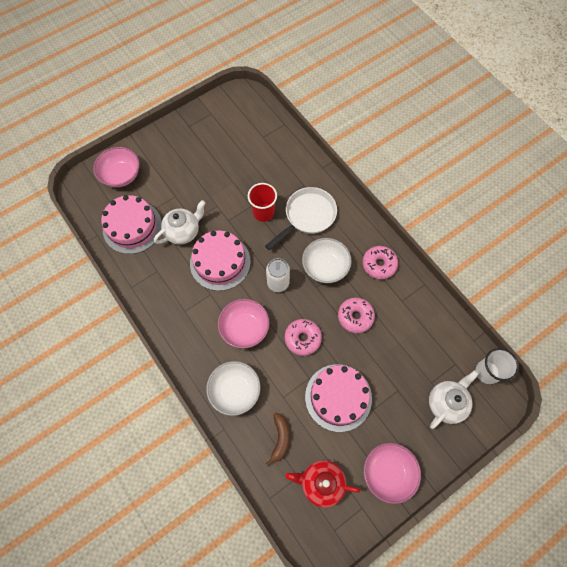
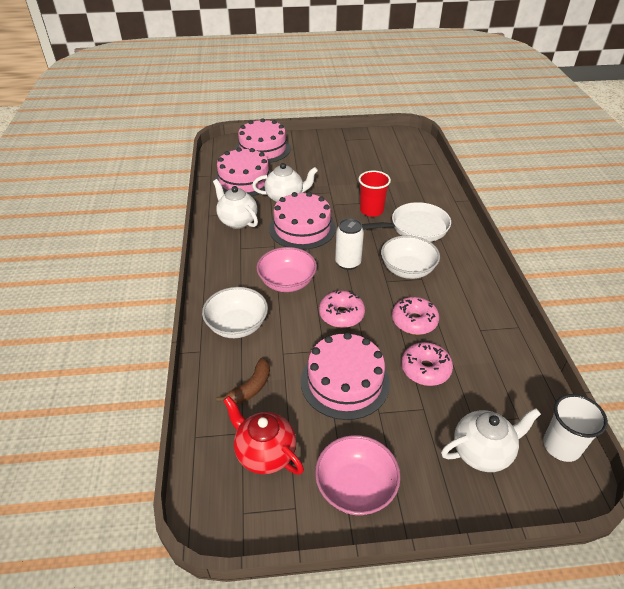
camera: 30 degrees right, 25 degrees down
(121, 175) = (263, 149): pink bowl -> pink cake
(161, 281) = (237, 221): none -> white teapot
(379, 264) = (471, 290): pink donut -> pink donut (425, 369)

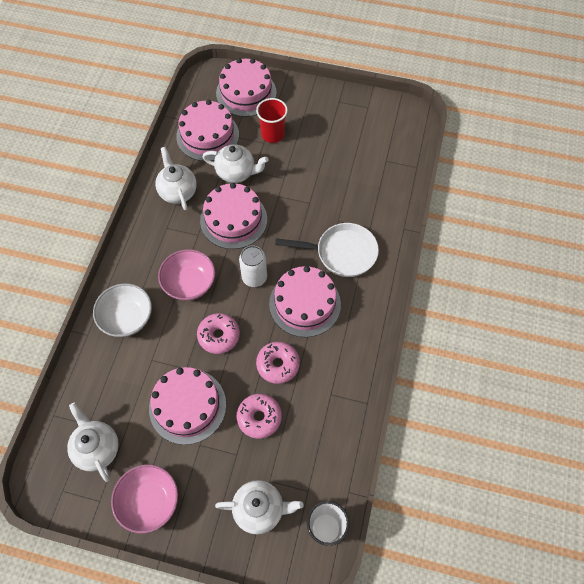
camera: 20 degrees right, 20 degrees up
(251, 387) = (112, 385): brown banana -> none
(265, 453) = (97, 448): red teapot -> white teapot
(371, 210) = (311, 216): red cup -> red cup (272, 134)
(407, 270) = (305, 304): white bowl -> pink cake

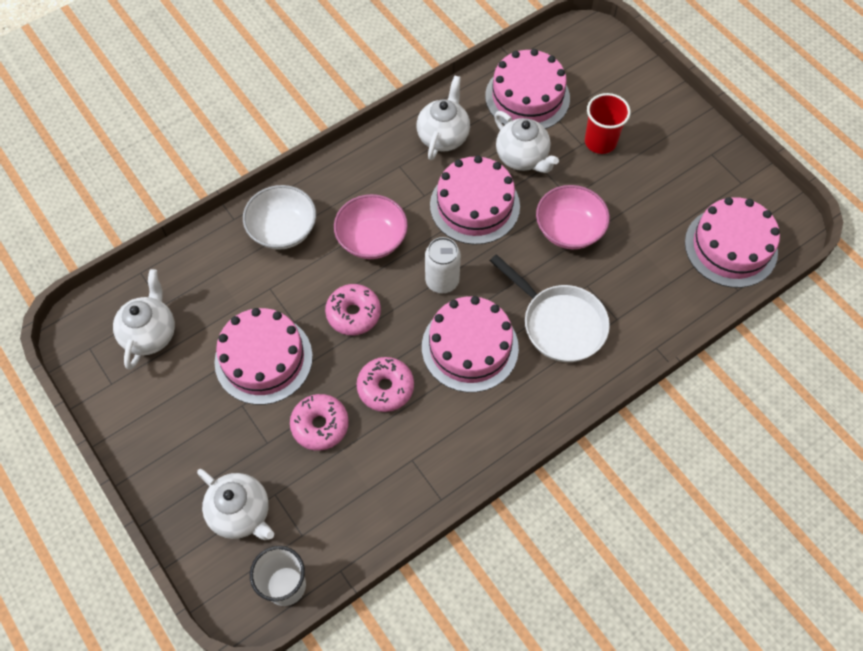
camera: 40 degrees right, 0 degrees up
(149, 501) = (151, 420): pink bowl -> pink bowl (569, 230)
(246, 93) = (611, 77): pink cake -> pink cake (730, 247)

